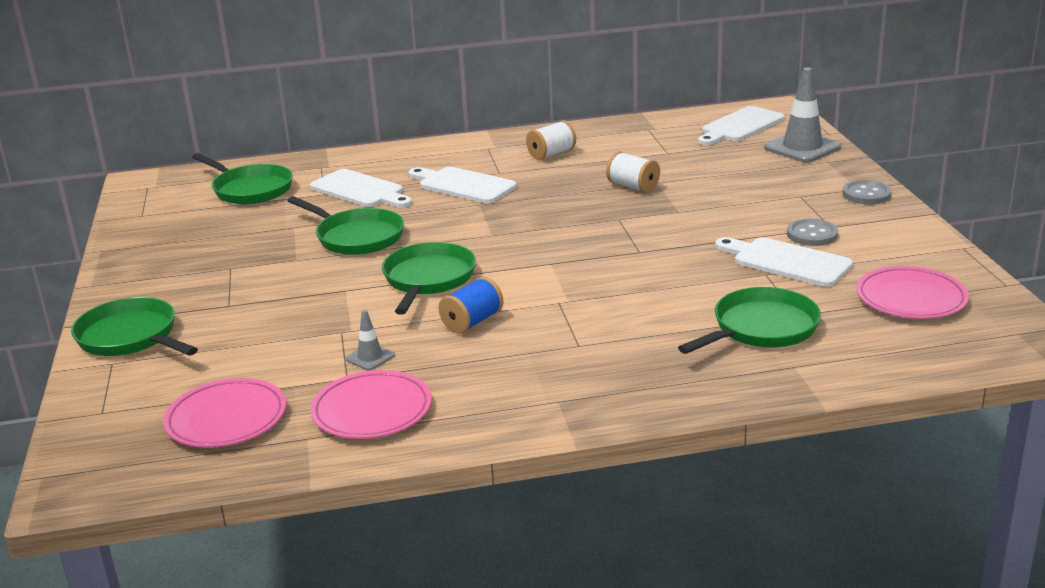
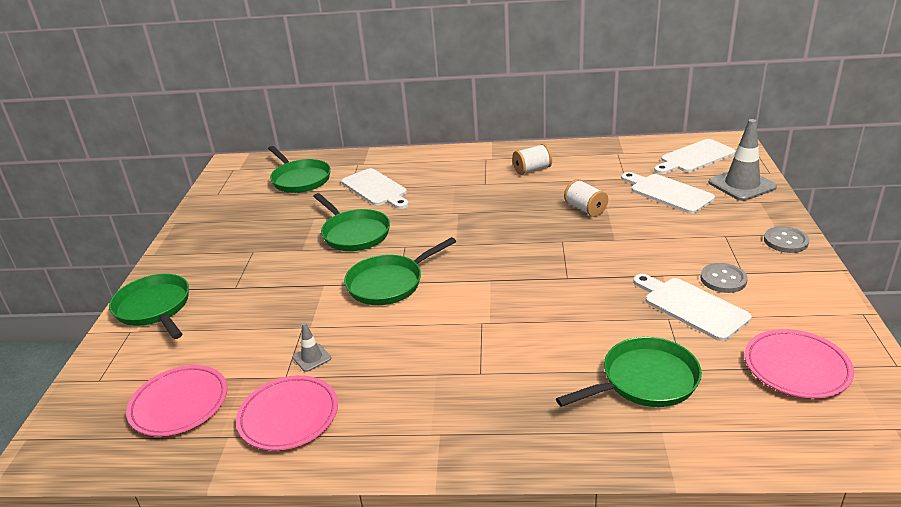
camera: 15 degrees right, 5 degrees up
(428, 279) = (389, 283): green pan -> green pan turned 150 degrees counterclockwise
(463, 185) = (453, 193): white cutting board -> white cutting board (668, 193)
(472, 322) = (405, 333): blue spool -> none

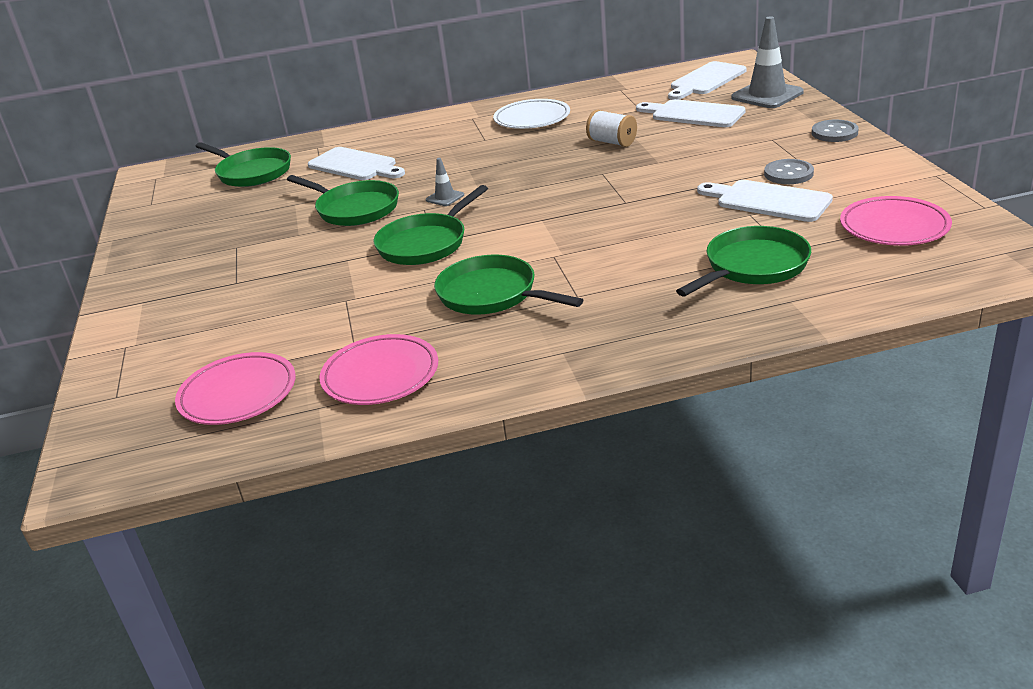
camera: 15 degrees left, 0 degrees up
(154, 308) = (143, 320): green pan -> green pan (492, 294)
(312, 358) = (375, 323): grey traffic cone -> grey traffic cone (445, 197)
(532, 170) = (532, 119): white spool -> white plate

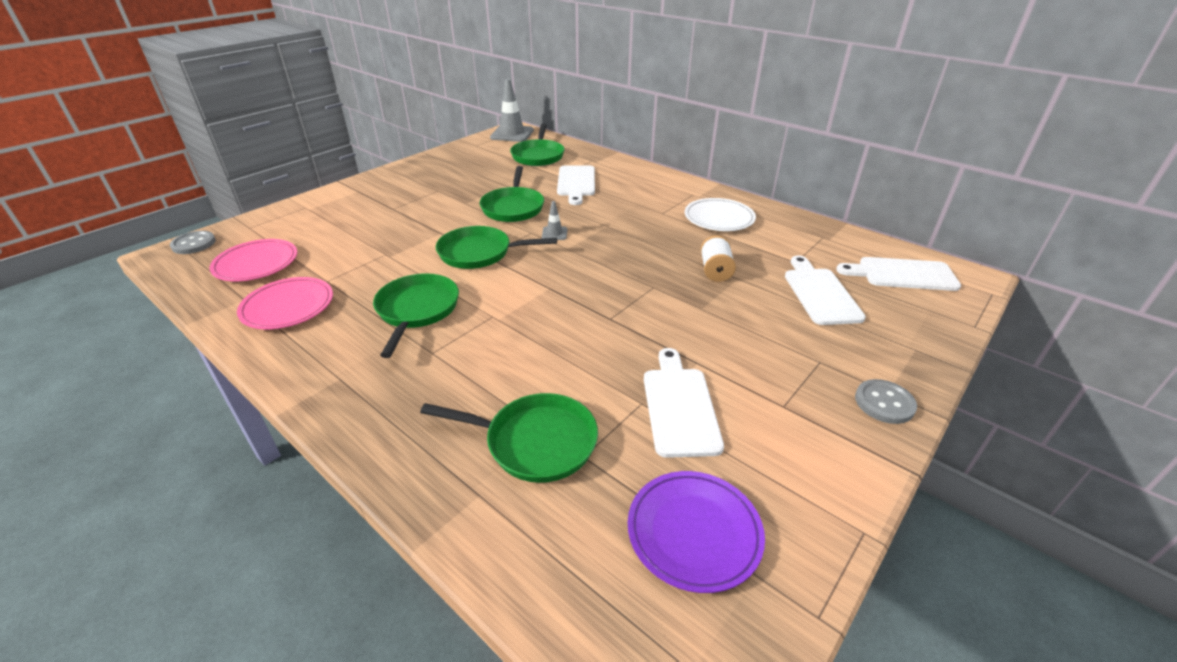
camera: 50 degrees right, 5 degrees up
(767, 95) = (918, 323): grey traffic cone -> grey traffic cone (512, 134)
(788, 174) = (751, 400): grey button -> grey button (194, 244)
(894, 227) = (694, 532): pink plate -> purple plate

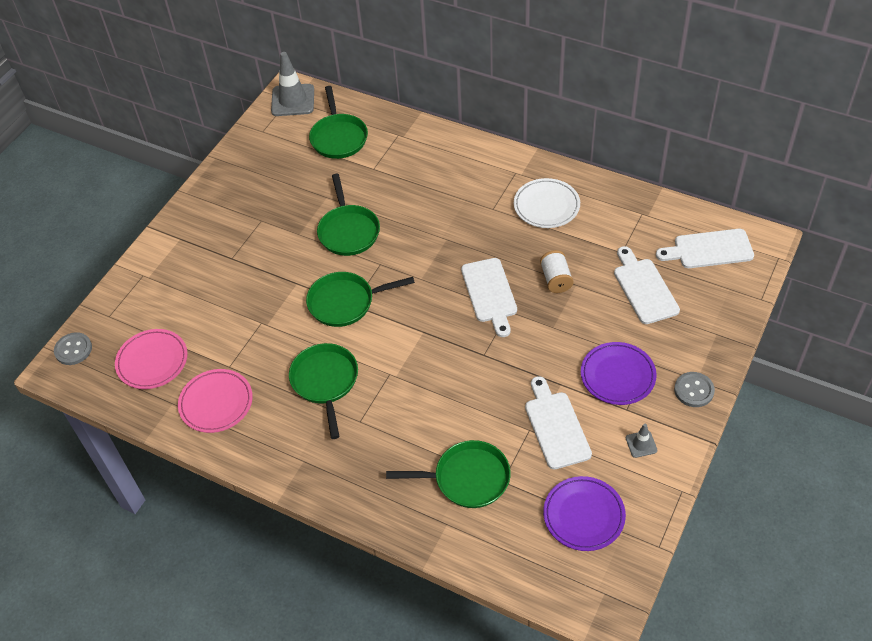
camera: 10 degrees left, 15 degrees up
(554, 233) = (402, 261): grey traffic cone -> grey traffic cone (641, 444)
(576, 183) = (396, 178): white cutting board -> white cutting board (490, 293)
(776, 368) = (617, 376): none -> purple plate

